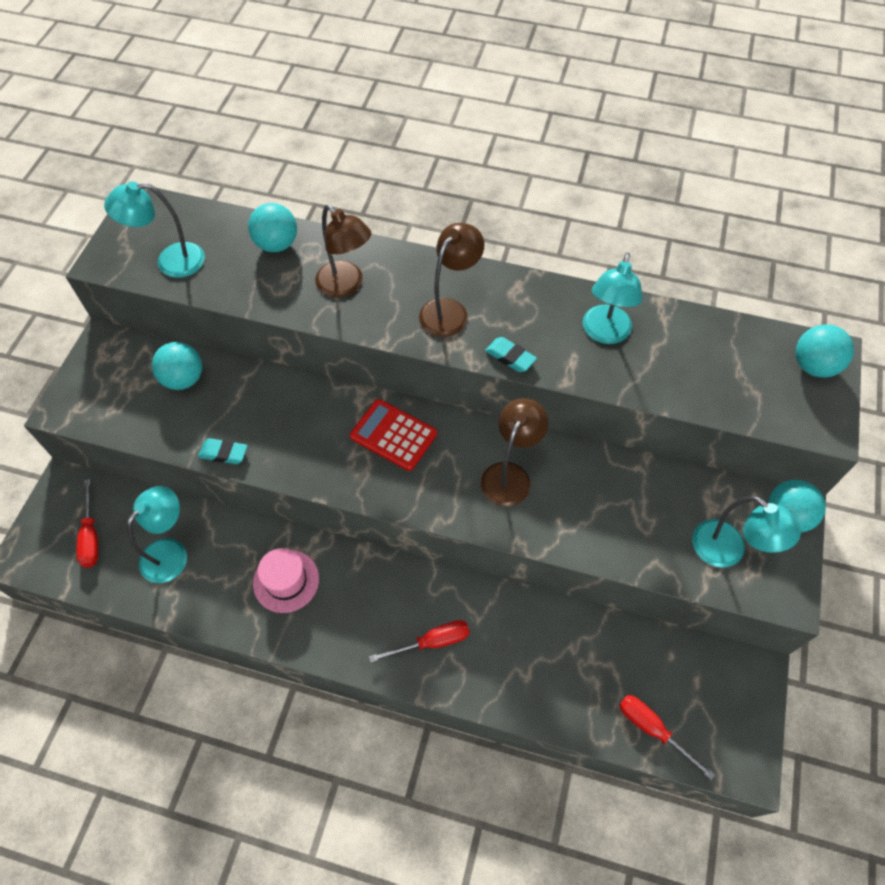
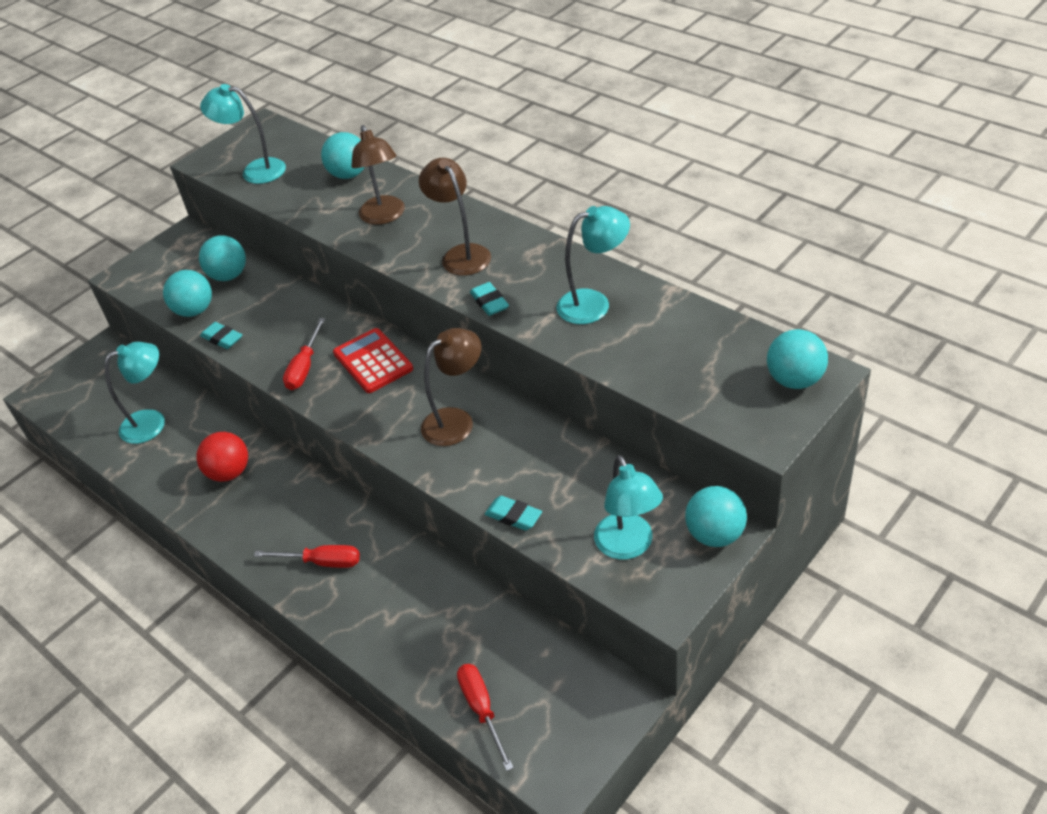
camera: 30 degrees right, 15 degrees down
(91, 536) = (100, 392): red screwdriver -> red screwdriver (305, 367)
(172, 429) = (194, 310): none -> turquoise ball
(286, 581) = (229, 472): pink hat -> red ball
(449, 310) = (461, 254): brown lamp -> brown lamp turned 90 degrees counterclockwise
(604, 333) = (594, 303): turquoise lamp -> turquoise lamp turned 150 degrees counterclockwise
(618, 555) = (513, 516): none -> turquoise eraser

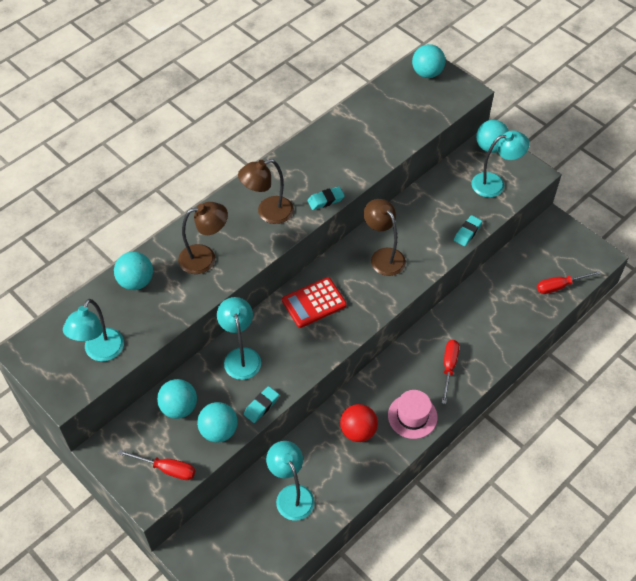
camera: 90 degrees left, 10 degrees up
(245, 527) = (412, 416): none -> pink hat
(305, 367) = (310, 346): red screwdriver -> red screwdriver (166, 469)
(594, 303) = (341, 148): turquoise lamp -> turquoise lamp (241, 356)

